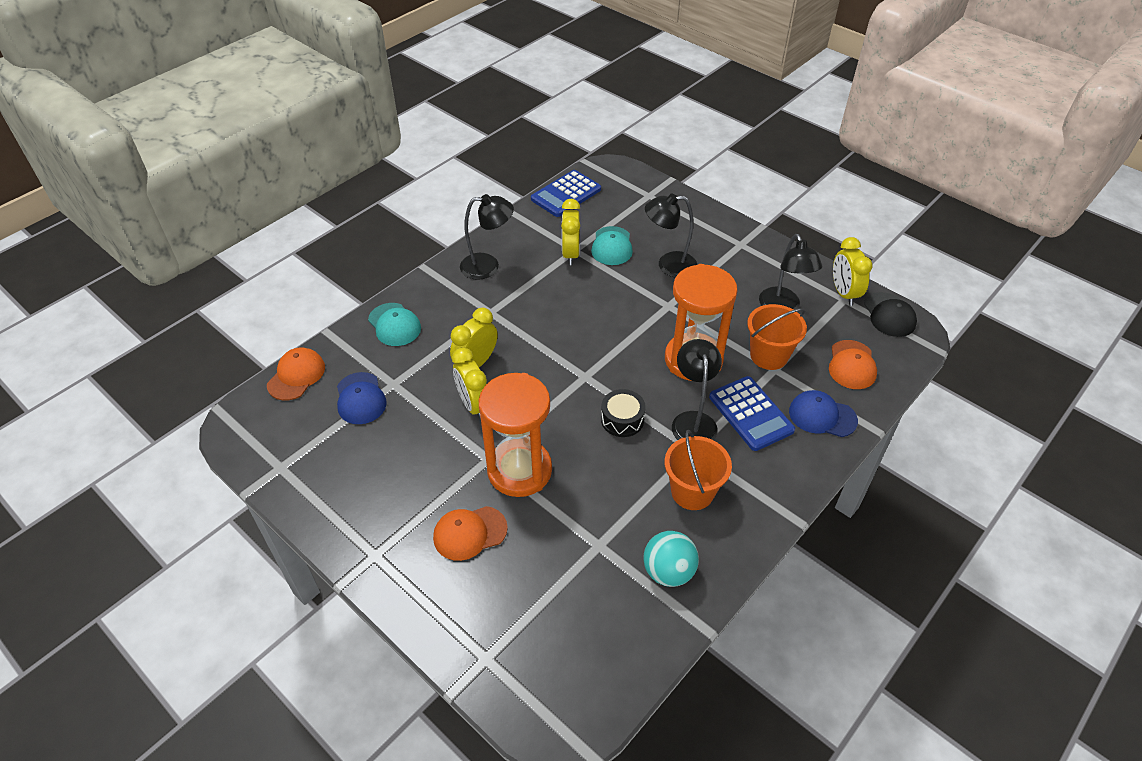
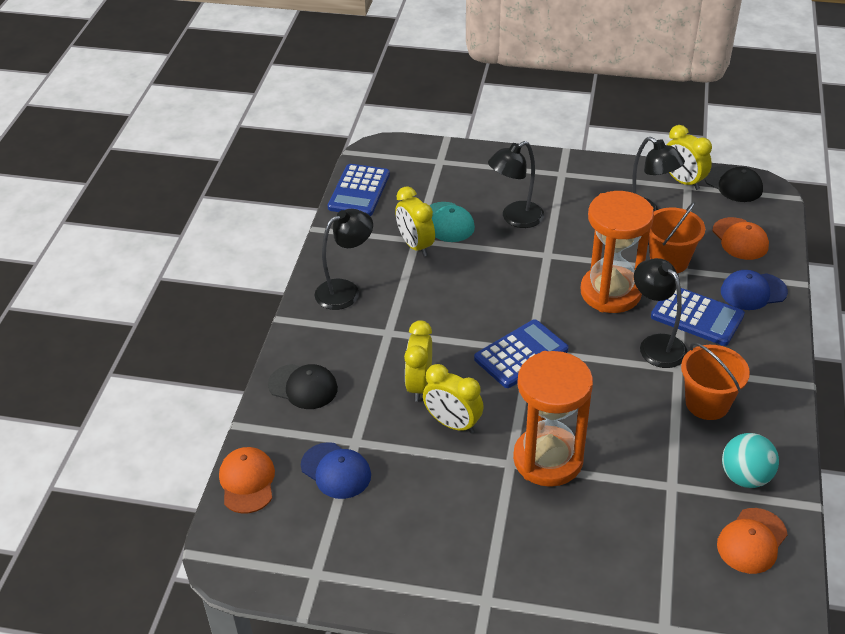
camera: 30 degrees left, 5 degrees down
(394, 325) = (303, 387): turquoise cap -> black cap
(469, 533) = (554, 535): orange cap -> orange cap (752, 541)
(574, 376) = (521, 354): none -> blue calculator
(622, 419) = (596, 372): black drum -> none

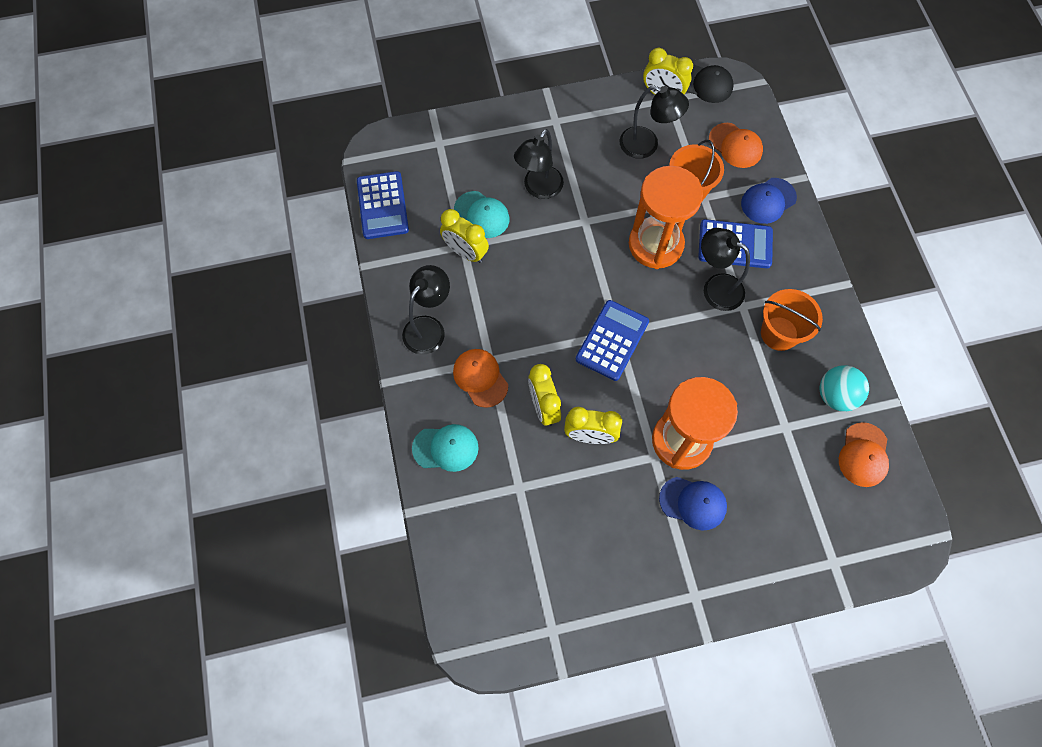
camera: 25 degrees left, 25 degrees up
(247, 482) = (449, 566): orange cap -> orange cap (480, 378)
(303, 387) = (446, 448): black cap -> turquoise cap
(336, 471) = (518, 523): blue cap -> blue cap (693, 503)

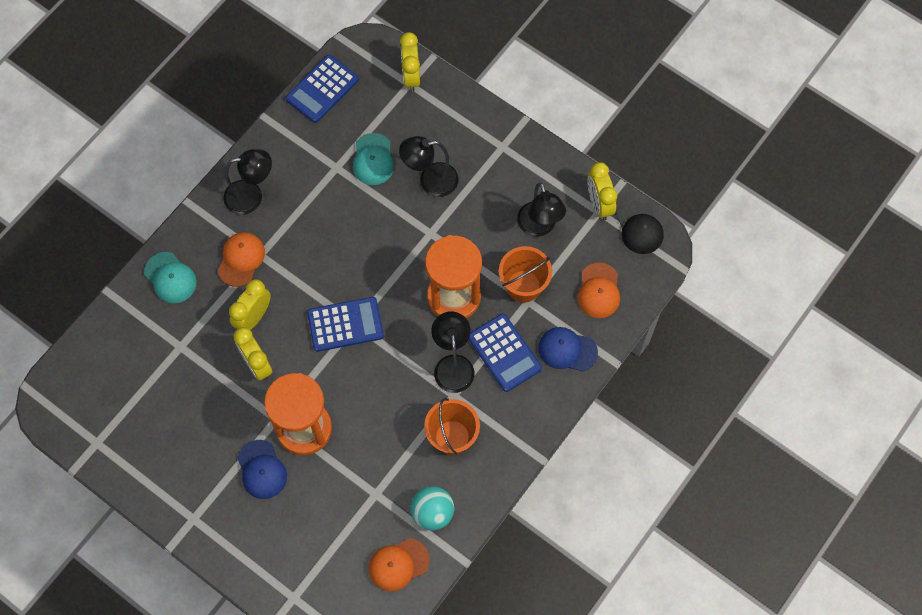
camera: 50 degrees right, 0 degrees up
(465, 252) = (332, 173): yellow clock -> yellow clock (411, 76)

